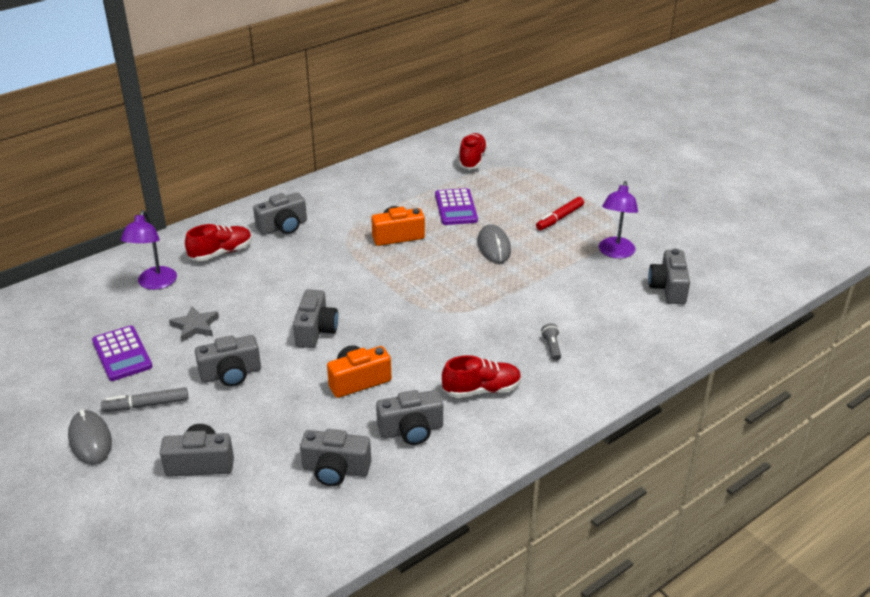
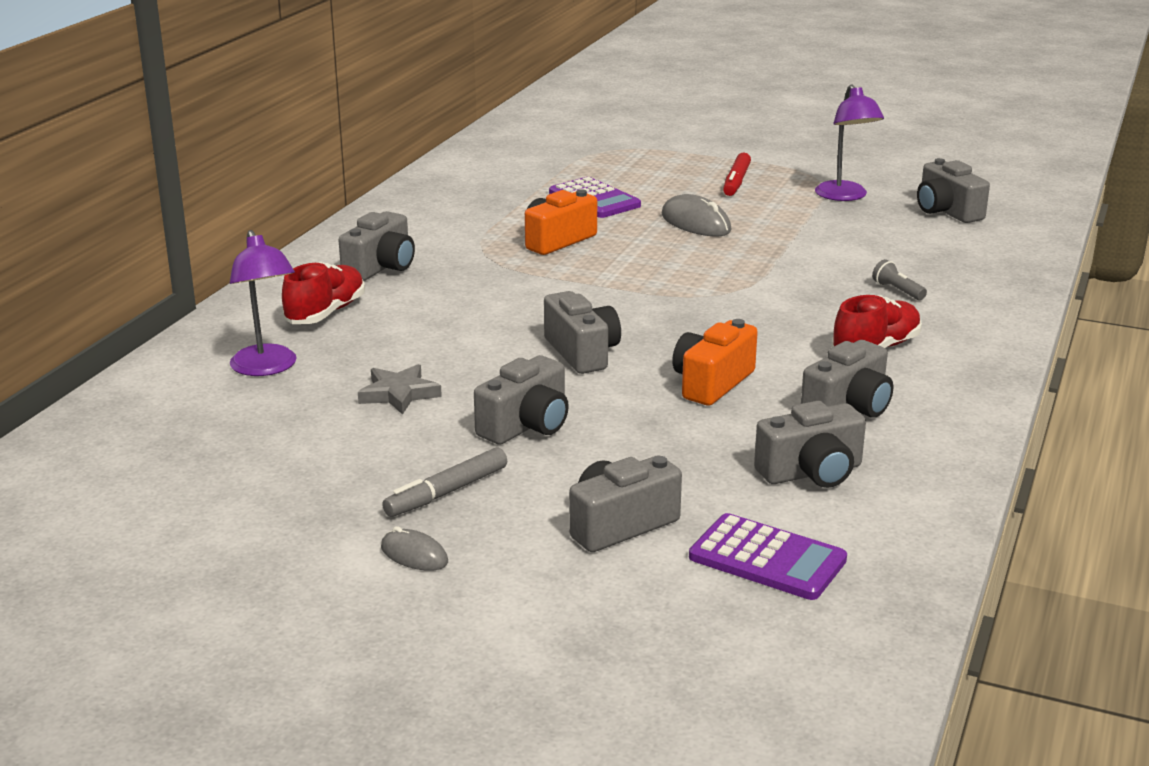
camera: 30 degrees left, 10 degrees down
(90, 440) = (414, 555): grey mouse -> grey mouse, size x0.59
(122, 354) = (326, 452): purple calculator -> purple calculator (767, 559)
(472, 160) = (549, 154): red shoe -> none

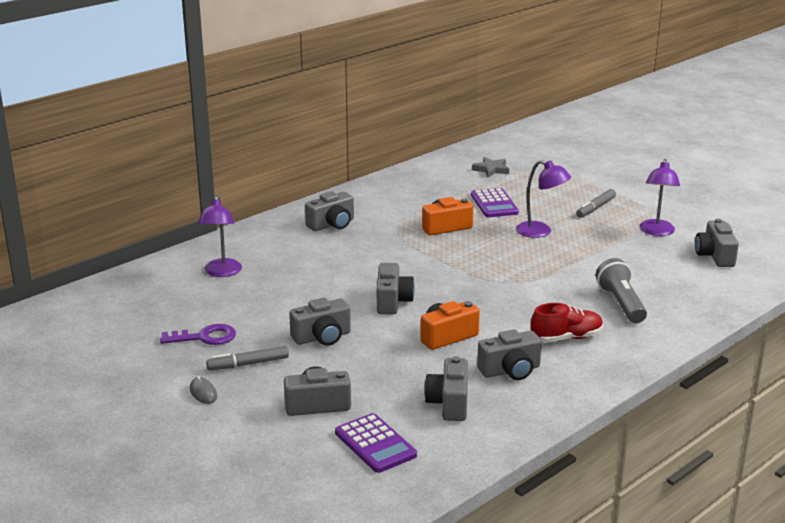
camera: 25 degrees right, 0 degrees up
(325, 313) = (278, 246): red shoe -> none
(333, 469) = (205, 337): none -> purple key
(399, 394) = (274, 303): grey star -> grey star (491, 169)
(695, 223) = (540, 232): grey mouse -> purple lamp
(736, 182) = (595, 208): red marker -> grey marker
(812, 472) = (449, 403): grey camera -> grey camera turned 90 degrees clockwise
(897, 291) = (621, 304): grey flashlight -> grey flashlight, size x2.06

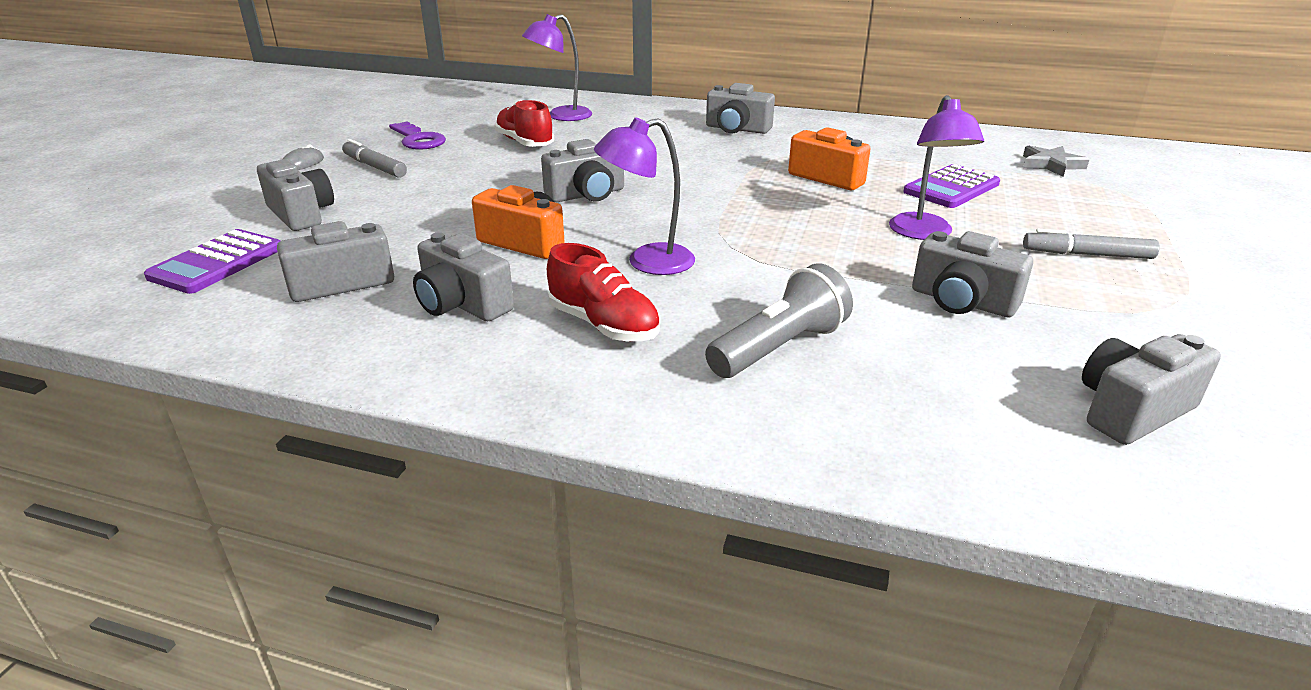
camera: 60 degrees right, 5 degrees up
(267, 299) = (525, 143): none -> red shoe
(322, 337) = (461, 182): grey camera -> grey camera (962, 302)
(656, 232) = (1110, 325): purple lamp -> purple lamp (647, 262)

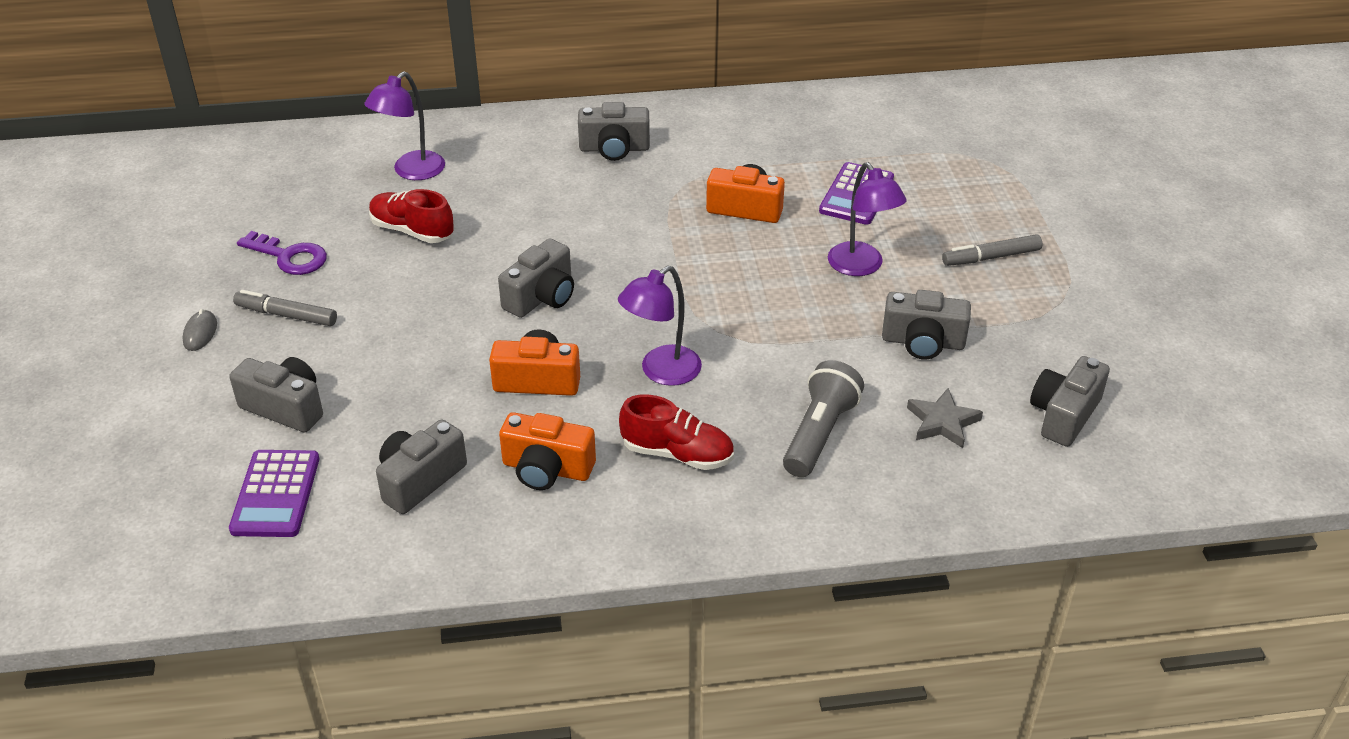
camera: 25 degrees left, 10 degrees up
(462, 304) = (547, 469): grey camera -> orange camera
(1051, 165) = (925, 135): grey star -> grey star (942, 422)

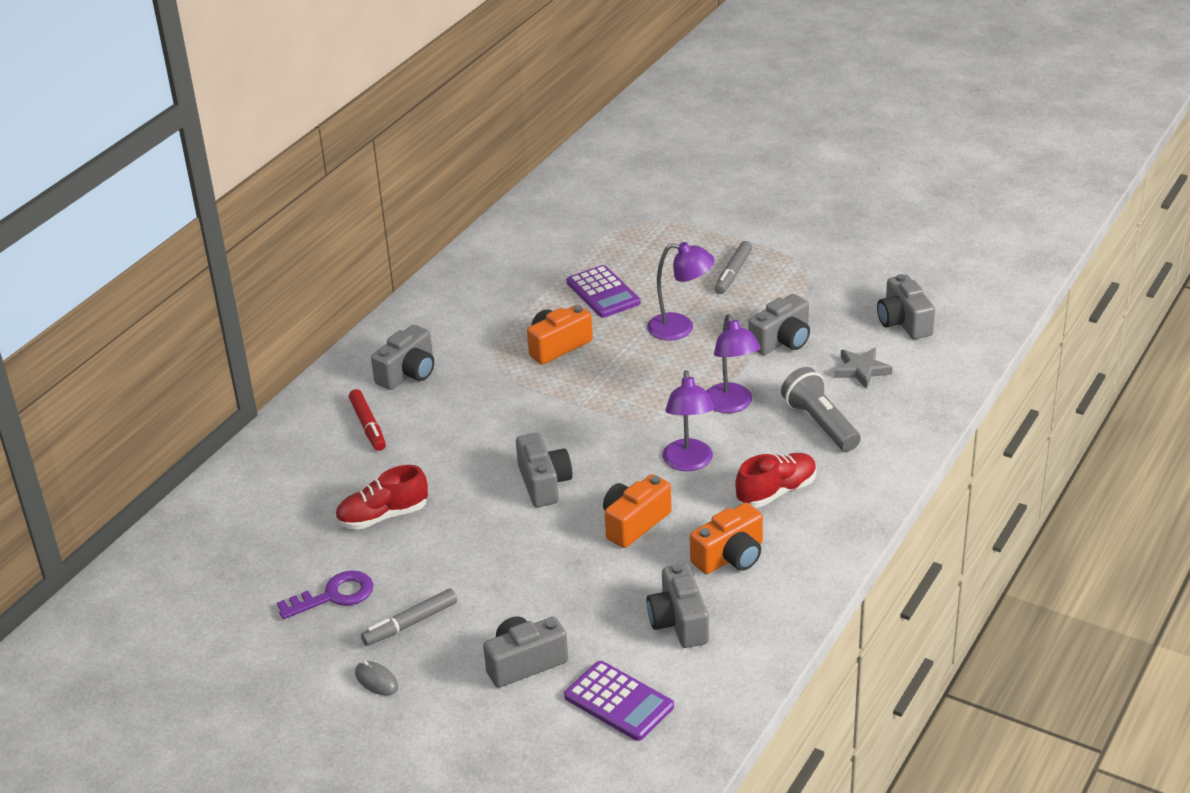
camera: 50 degrees left, 5 degrees down
(411, 171) = (302, 486): purple lamp -> purple lamp (731, 405)
(522, 164) = (368, 425): none -> red marker

